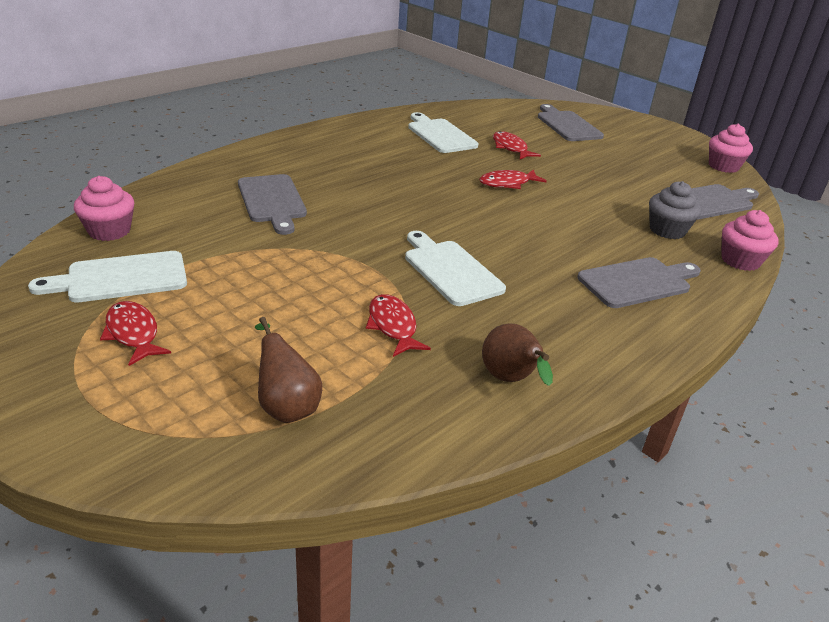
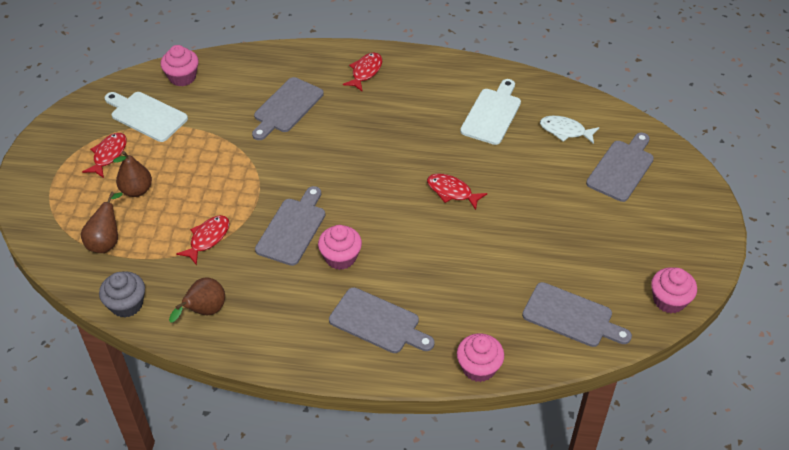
camera: 55 degrees right, 15 degrees up
(233, 340) = (137, 190): none -> brown pear
(450, 270) = (292, 229): white cutting board -> grey cutting board
(500, 123) = (565, 131): none -> white fish
(510, 148) = (521, 161): red fish -> red fish (365, 72)
(525, 263) = (340, 257): none -> pink cupcake
(667, 230) = (481, 309): grey cupcake -> grey cupcake (126, 304)

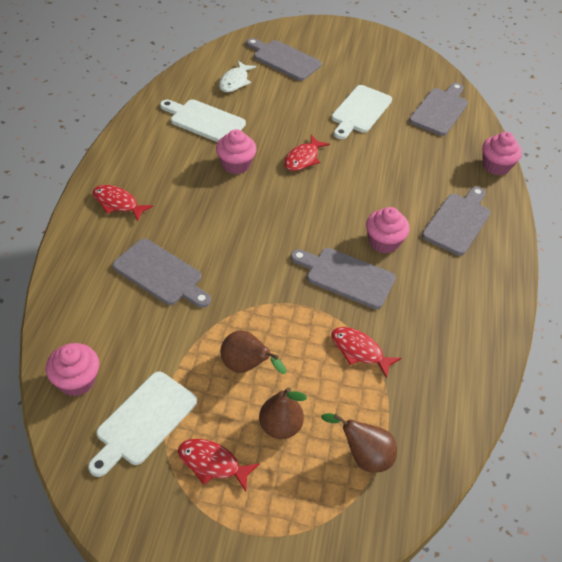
camera: 90 degrees left, 0 degrees up
(126, 304) = (456, 428): grey cupcake -> none
(204, 311) = (458, 353): brown pear -> brown pear (246, 366)
(546, 238) = (360, 111): none -> white cutting board
(669, 300) = (420, 62): pink cupcake -> pink cupcake (236, 164)

